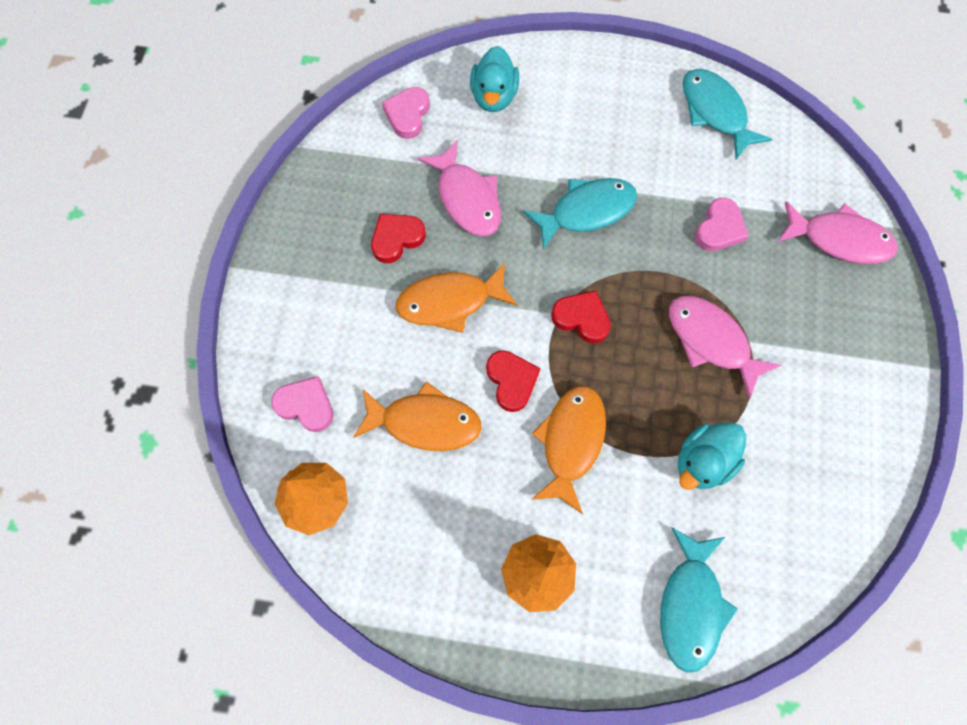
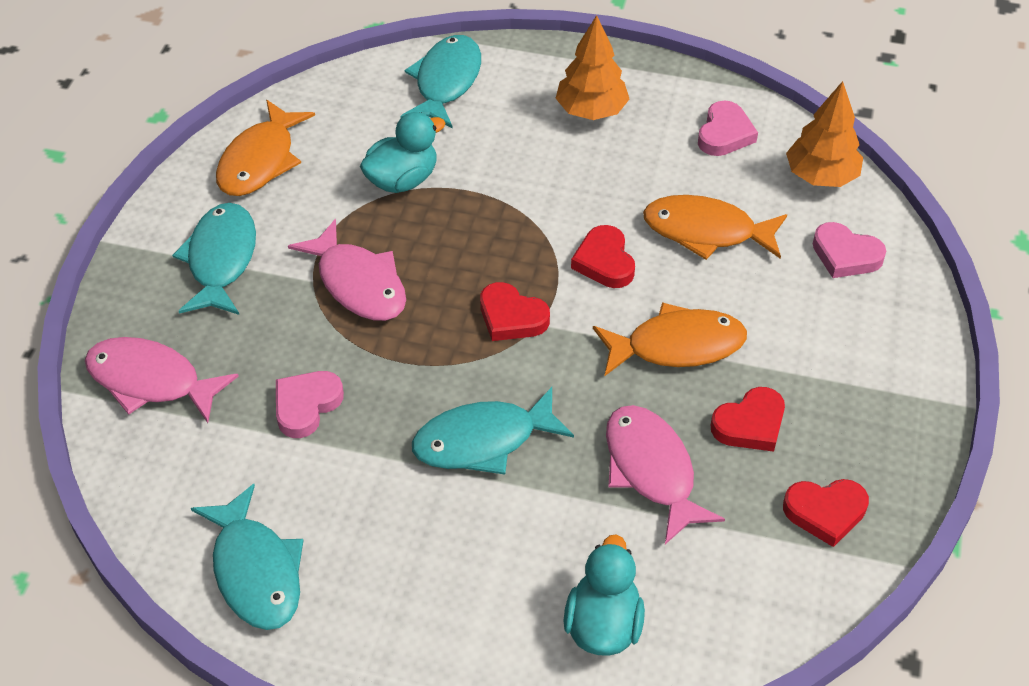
camera: 175 degrees left, 20 degrees down
(349, 177) = (825, 512): none -> red heart
(407, 115) = (743, 604): pink heart -> pink heart (724, 134)
(571, 442) = (543, 205): orange fish -> orange fish (260, 161)
(831, 356) = (221, 259): none -> turquoise fish

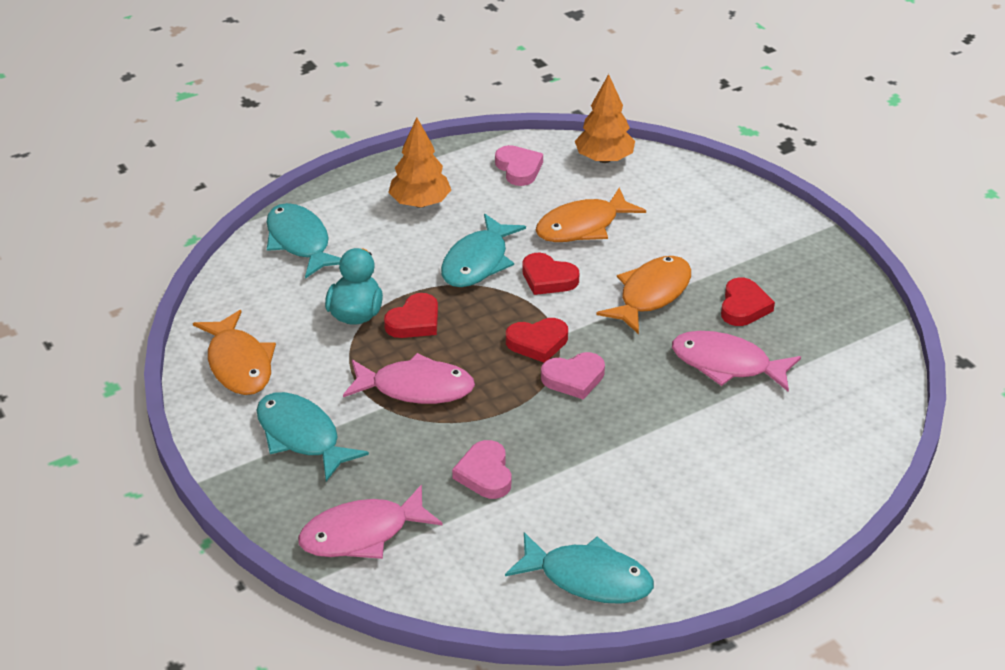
camera: 45 degrees left, 10 degrees down
(483, 441) = (617, 416): turquoise fish -> turquoise fish (478, 262)
(603, 625) = (810, 455): turquoise duck -> none
(825, 512) = (837, 321): red heart -> red heart (414, 321)
(845, 255) = (673, 191): pink heart -> pink heart (574, 378)

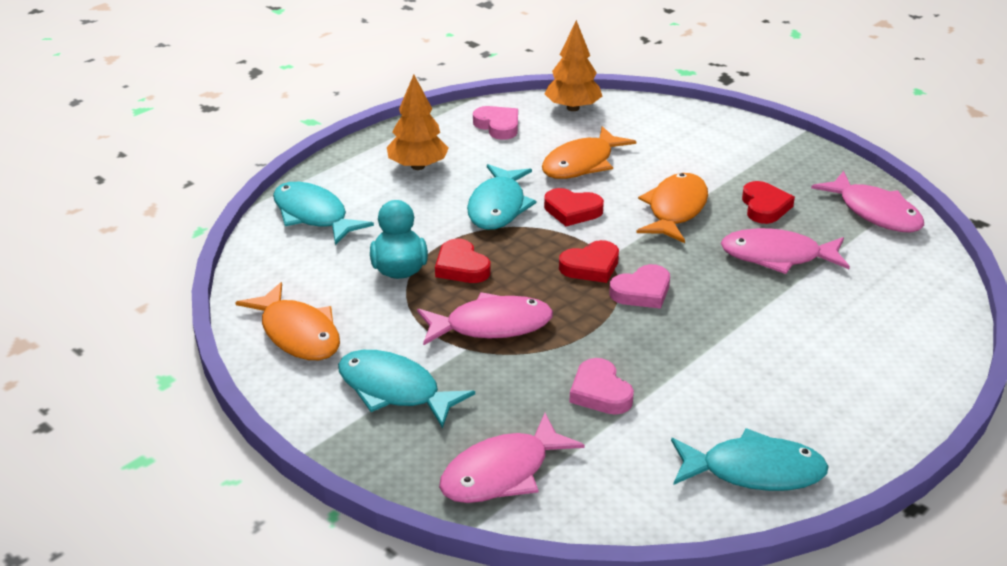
camera: 15 degrees left, 5 degrees down
(414, 321) = (461, 267): red heart -> red heart turned 120 degrees clockwise
(855, 332) = (875, 212): none -> pink fish

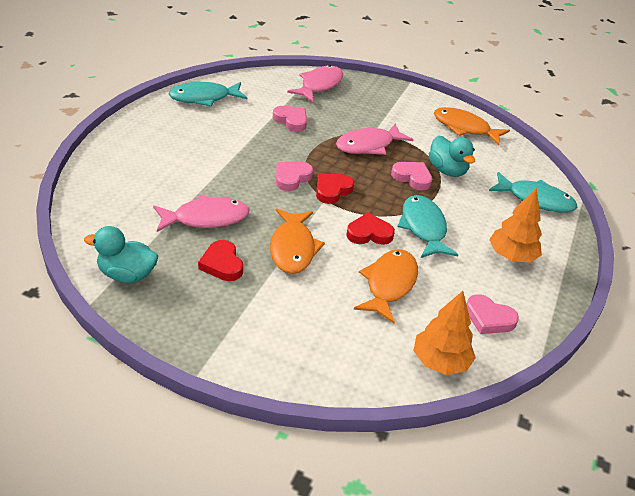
camera: 155 degrees right, 5 degrees up
(394, 390) = (392, 109): turquoise fish -> none
(461, 267) = (412, 178): red heart -> pink heart
(875, 212) = (127, 275): pink fish -> turquoise duck

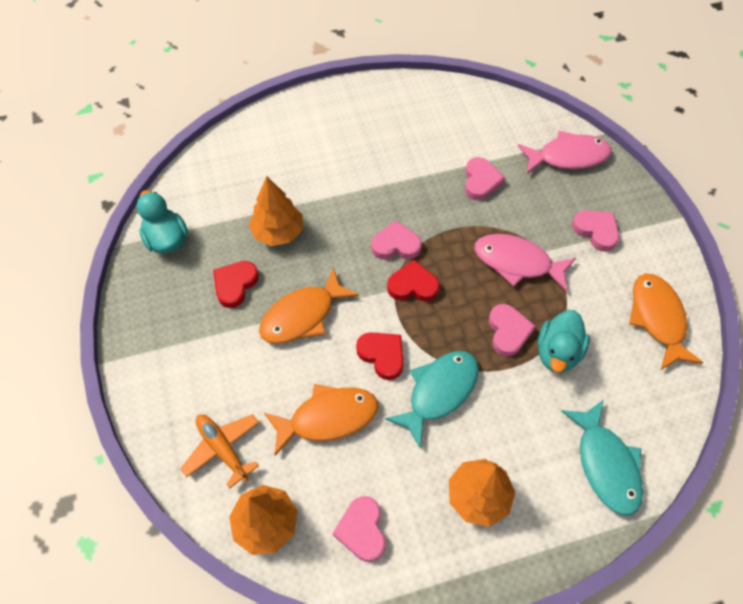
camera: 55 degrees right, 20 degrees up
(204, 98) = (435, 103): turquoise fish -> none
(206, 218) = (278, 232): pink fish -> orange tree
(356, 350) = (223, 449): none -> orange plane
(383, 109) = (596, 231): none -> pink heart

